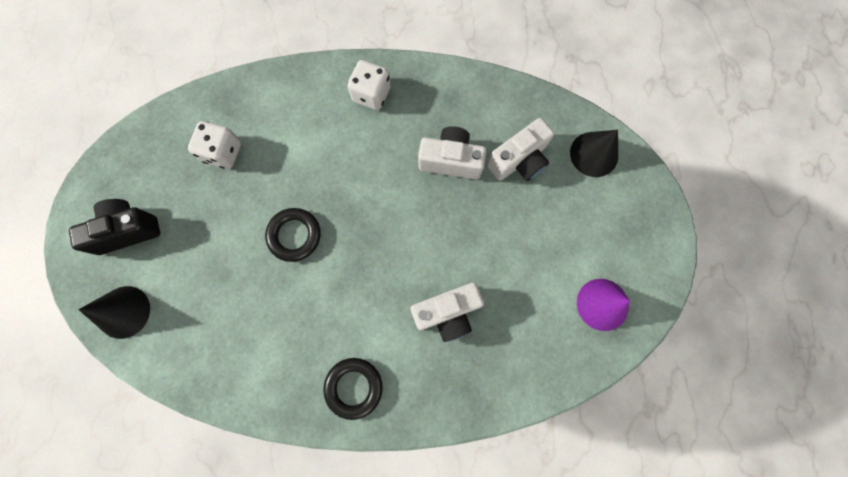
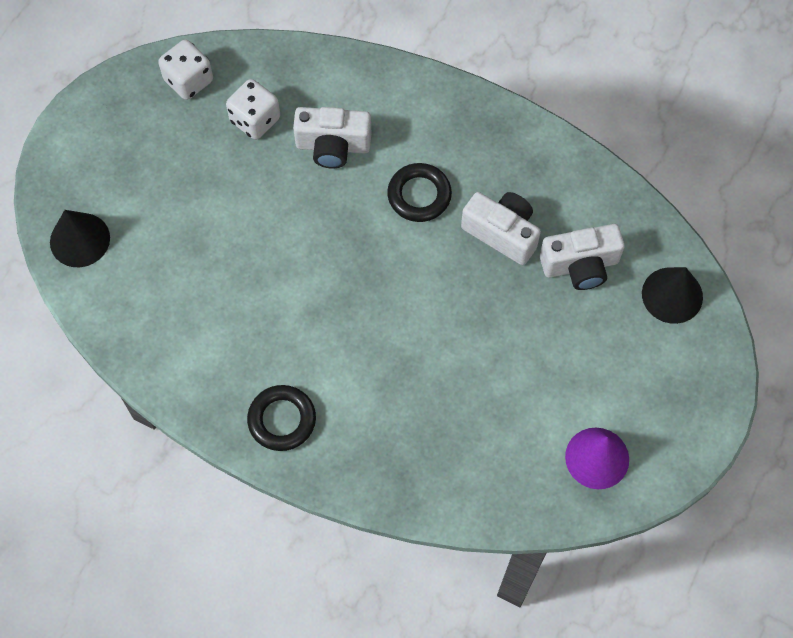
camera: 25 degrees right, 10 degrees down
(127, 230) = (119, 159): black camera -> none
(294, 235) = (291, 239): black ring -> black ring (419, 195)
(371, 94) = (447, 124): white dice -> white dice (189, 81)
(447, 313) = (418, 390): white camera -> white camera (333, 146)

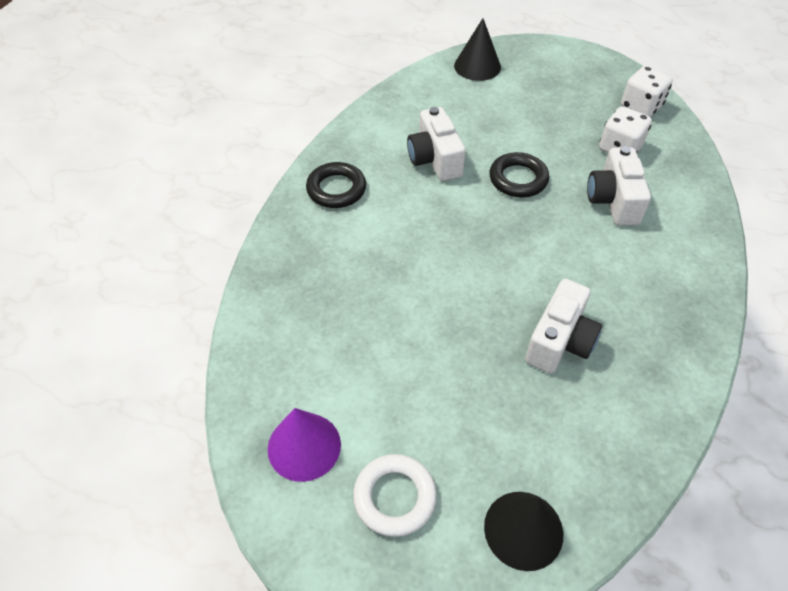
camera: 85 degrees right, 15 degrees down
(419, 195) = (582, 268): black ring -> black ring (518, 179)
(580, 265) = (539, 421): white camera -> white camera (434, 159)
(644, 387) = (394, 497): none -> white ring

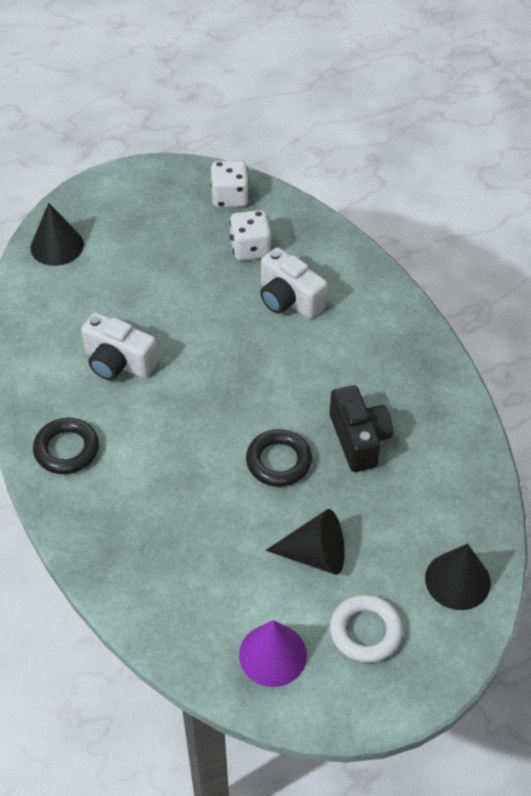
camera: 45 degrees left, 0 degrees up
(423, 400) = (315, 555): none -> black cone
(518, 179) = (202, 332): black ring -> black ring (278, 461)
(559, 341) = (359, 439): white camera -> black camera

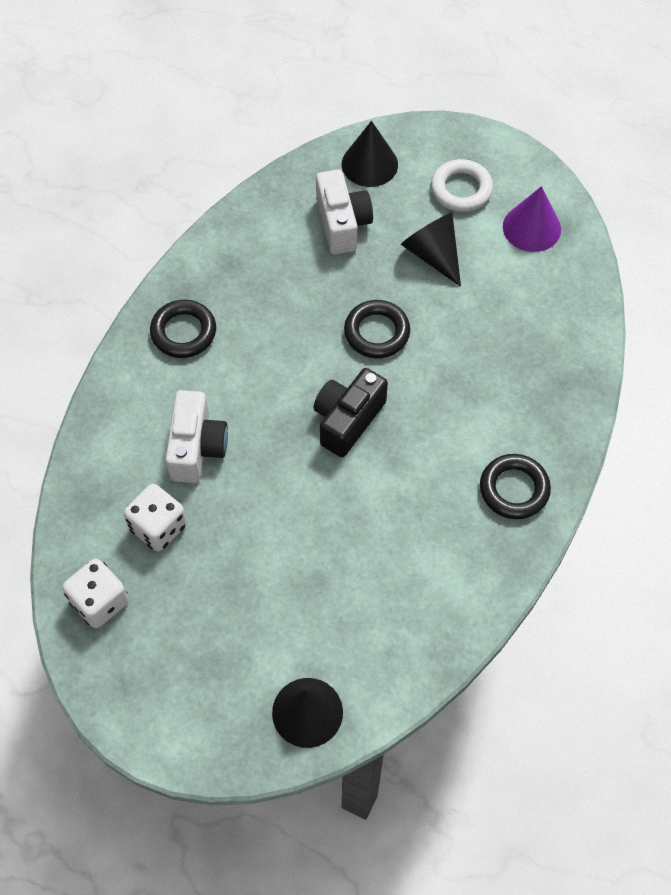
camera: 130 degrees left, 10 degrees up
(118, 362) = (393, 527): white camera -> white camera (342, 223)
(359, 439) = (304, 295): black camera -> black camera (347, 420)
(394, 347) = (183, 332): none -> black ring

